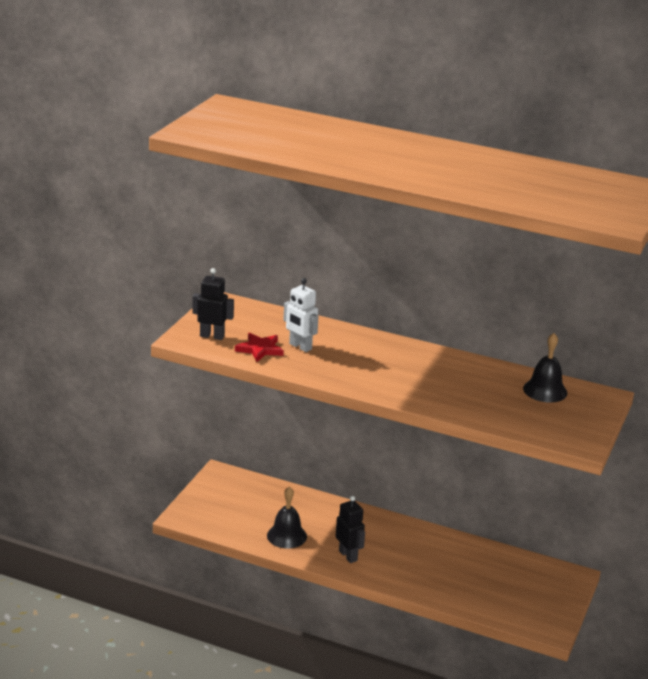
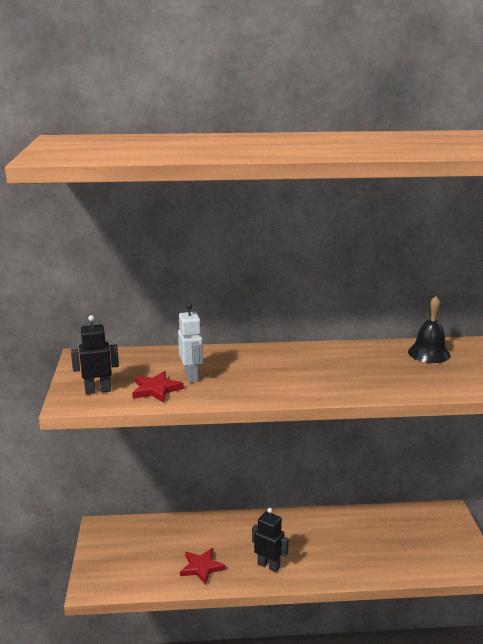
camera: 25 degrees left, 5 degrees down
(286, 536) = (201, 567): black bell -> red star
(300, 347) = (191, 376): white robot -> white robot turned 120 degrees counterclockwise

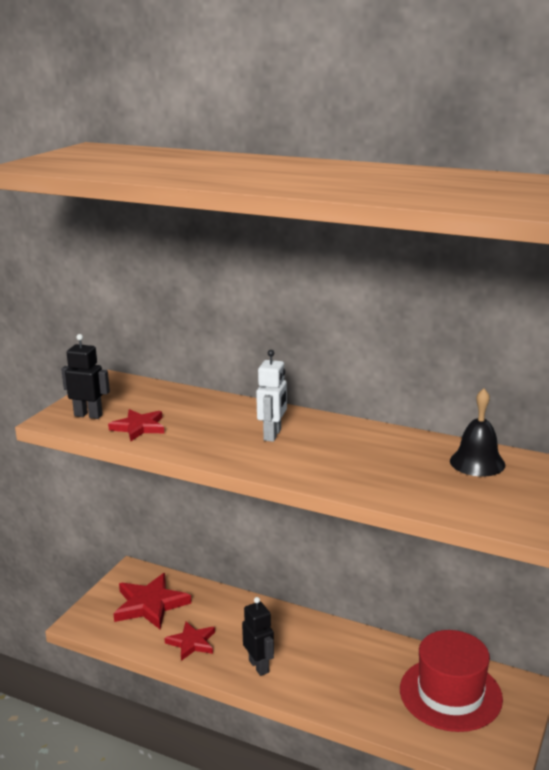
camera: 30 degrees right, 0 degrees up
(140, 549) = (150, 605): none -> red star
(191, 376) = (187, 423): white robot -> white robot (273, 435)
(411, 534) = (450, 694): none -> red hat

